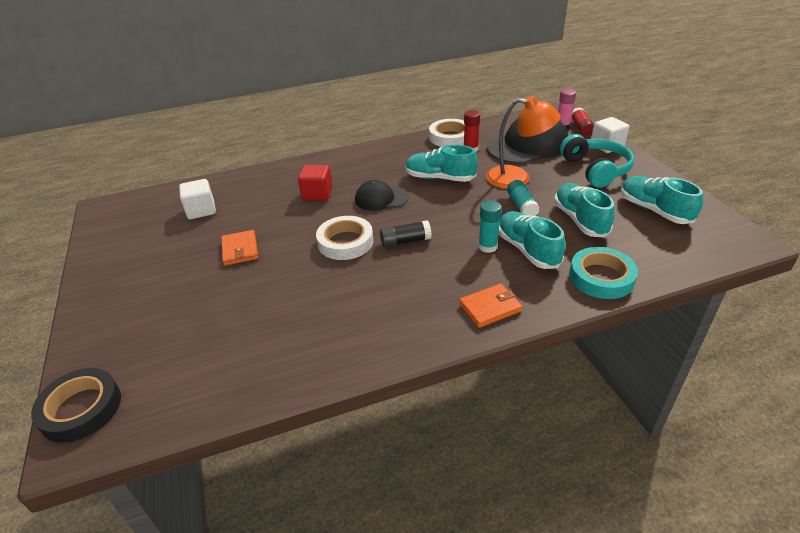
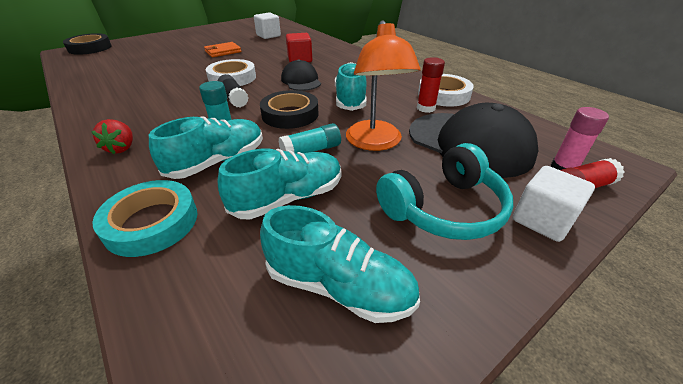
camera: 70 degrees right, 0 degrees up
(456, 210) = (290, 114): none -> black tape
(490, 308) = (121, 148): orange wallet -> red strawberry
(654, 210) = (339, 286): turquoise shoe -> turquoise shoe turned 75 degrees clockwise

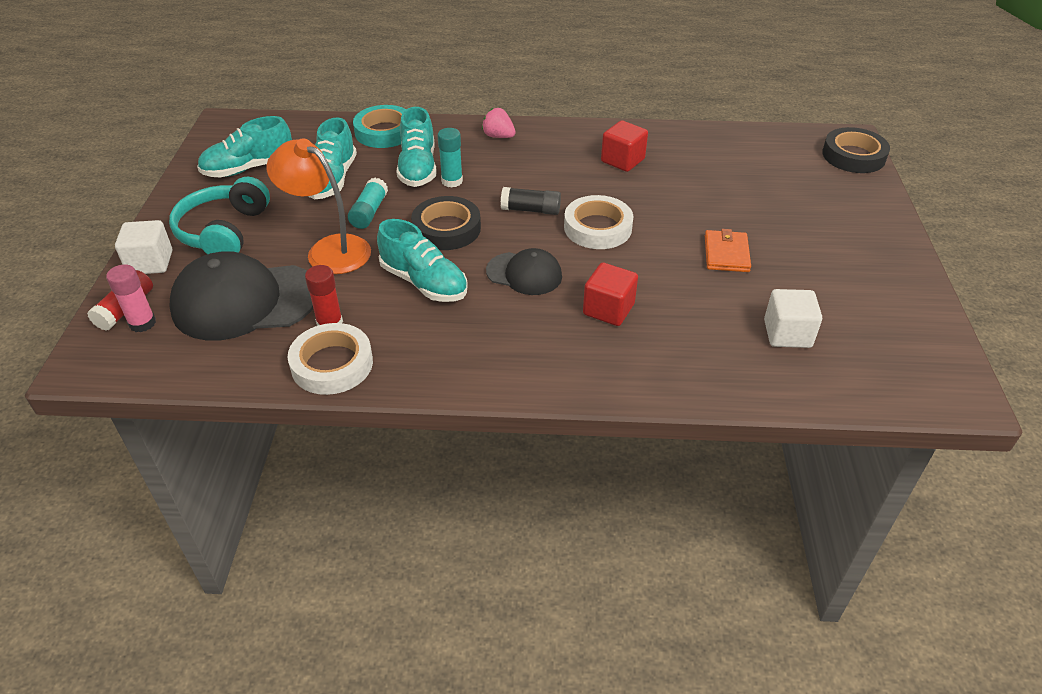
camera: 130 degrees right, 5 degrees up
(121, 148) = (498, 136): red strawberry -> pink strawberry
(136, 92) = (622, 160): none -> red cube

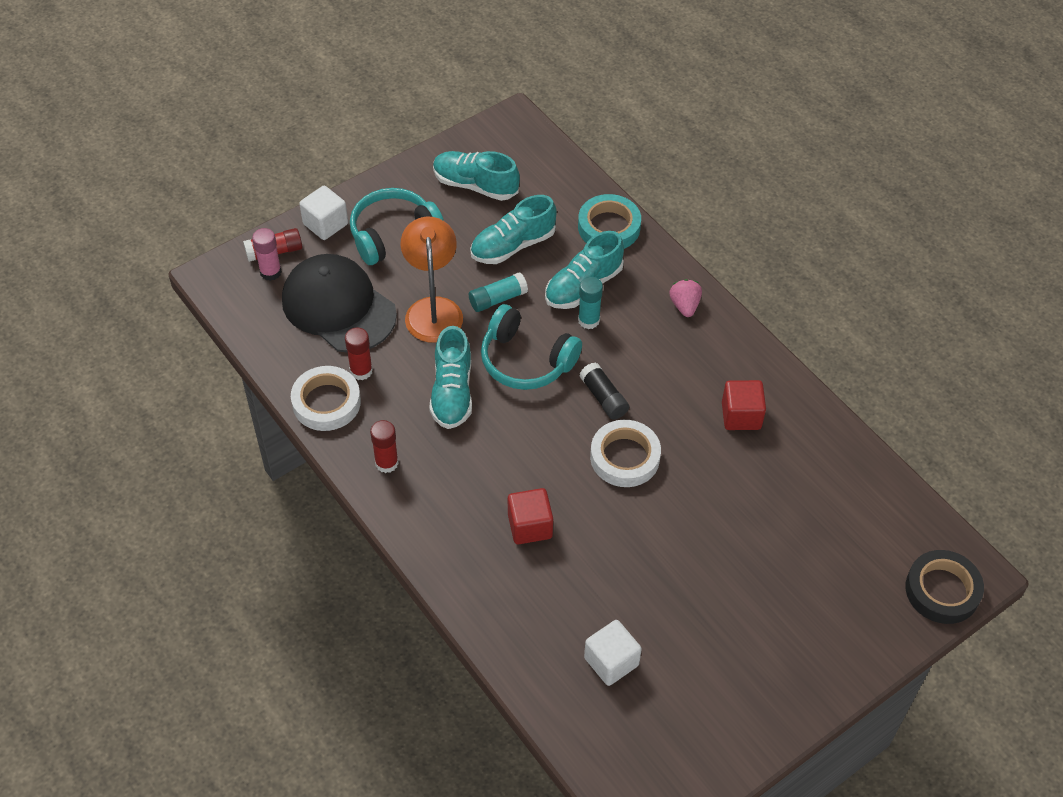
camera: 50 degrees right, 10 degrees up
(446, 229) = (526, 361): black tape -> turquoise headphones
(446, 360) = (386, 463): none -> red glue stick
(524, 274) = (520, 446): black cap -> none
(726, 254) = (677, 567): orange wallet -> none

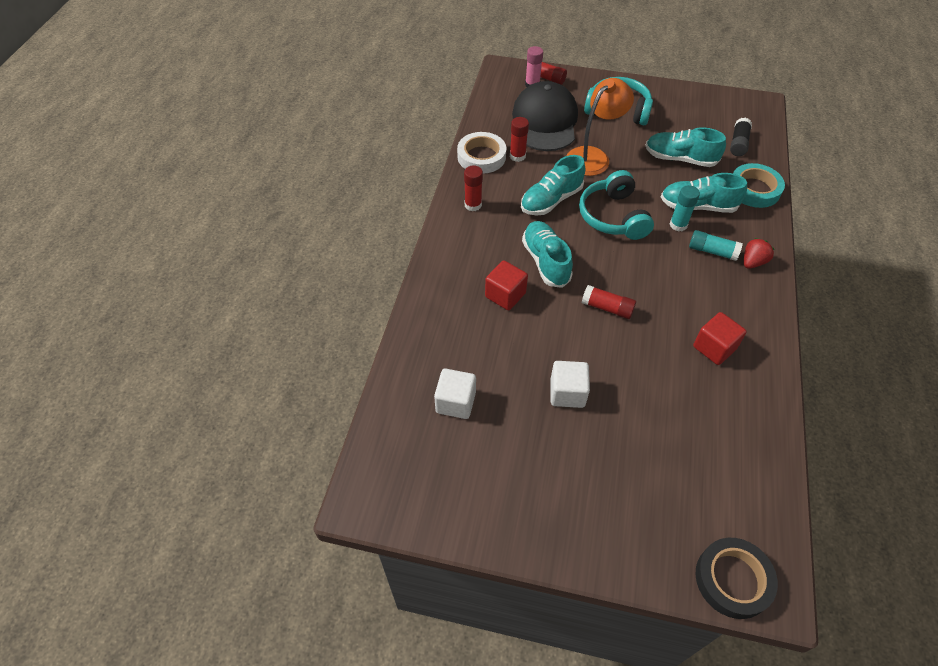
camera: 50 degrees right, 0 degrees up
(325, 224) = (588, 83): white cube -> white cube (567, 393)
(475, 185) = (695, 118): turquoise shoe -> turquoise shoe (546, 261)
(497, 299) = (636, 177): turquoise glue stick -> turquoise glue stick (712, 251)
(603, 398) = (635, 268): black glue stick -> black glue stick (738, 143)
(625, 457) = (607, 308): white tape -> red glue stick
(684, 306) = (753, 262): pink strawberry -> red strawberry

